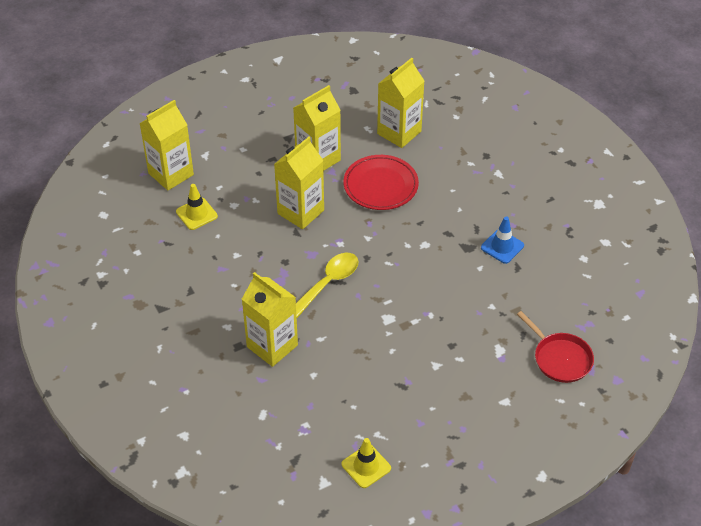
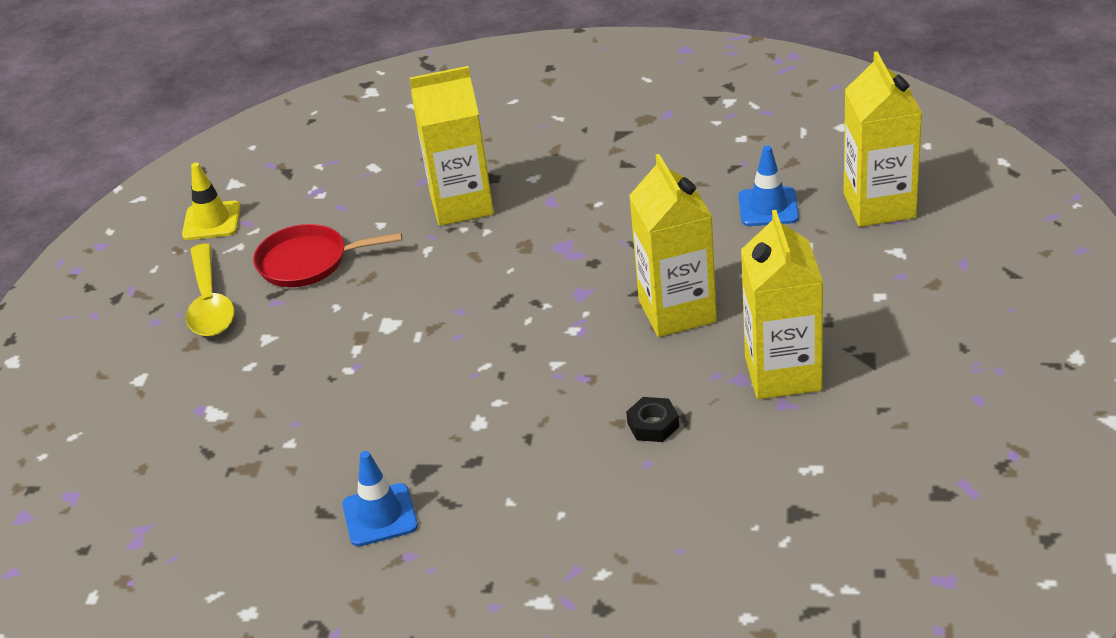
camera: 130 degrees right, 10 degrees down
(196, 214) = (768, 207): yellow traffic cone -> blue traffic cone
(328, 283) = (511, 290): yellow spoon -> yellow spoon (210, 303)
(380, 185) = (653, 425): red plate -> black nut
(399, 132) = (767, 507): yellow carton -> none
(560, 358) = (125, 472): red pan -> red pan (308, 262)

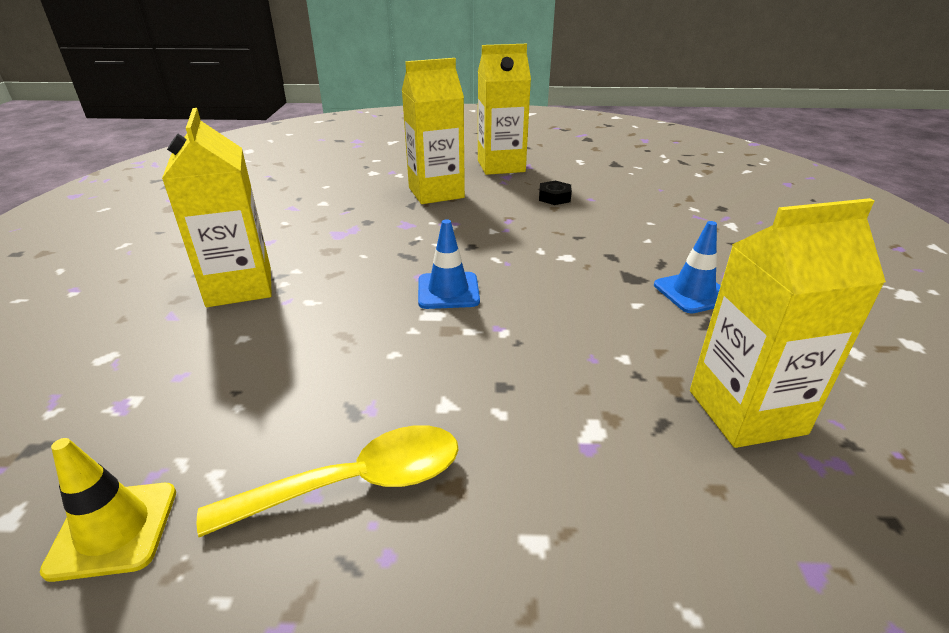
camera: 100 degrees left, 5 degrees down
(308, 262) = (293, 389): red pan -> none
(768, 207) = (328, 169): blue traffic cone -> blue traffic cone (448, 291)
(879, 205) = (344, 144): yellow carton -> yellow carton (746, 412)

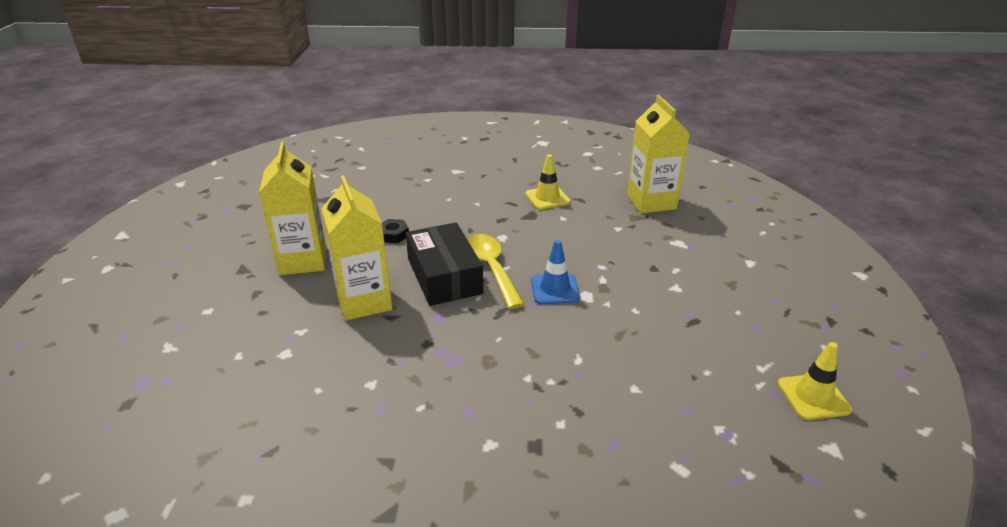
camera: 90 degrees left, 0 degrees up
(239, 287) = (560, 409): yellow carton -> none
(356, 483) = (743, 314): yellow spoon -> yellow spoon (491, 268)
(477, 225) = (444, 276): none -> black box
(693, 292) = (547, 198): blue traffic cone -> yellow traffic cone

